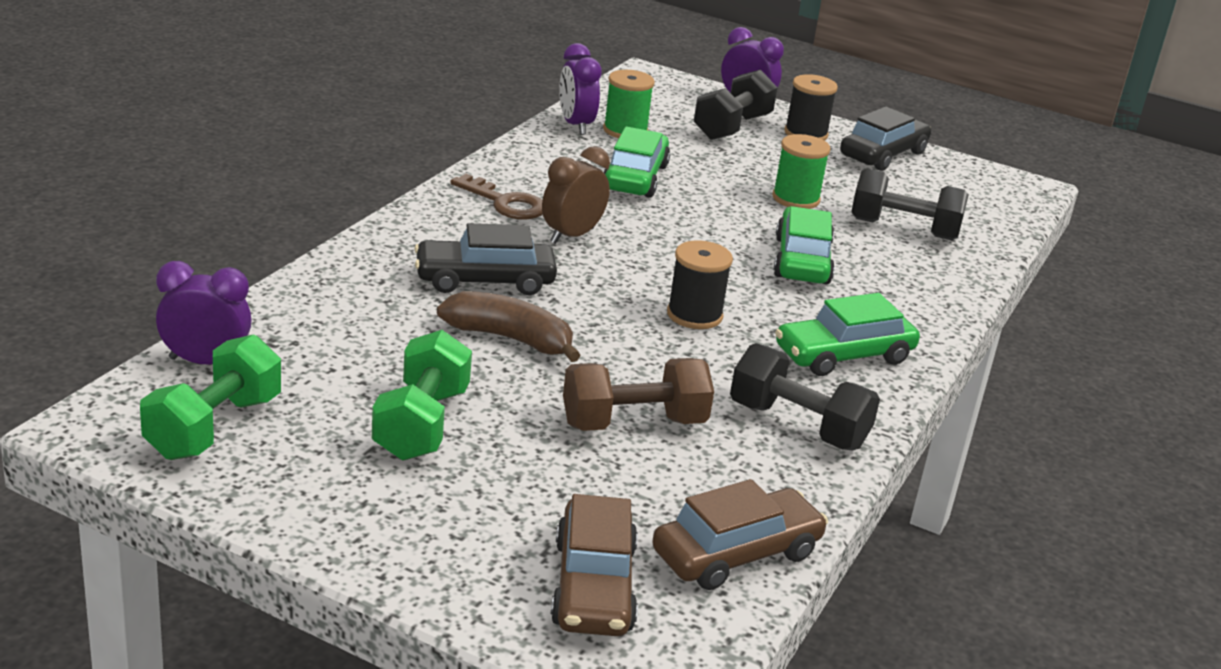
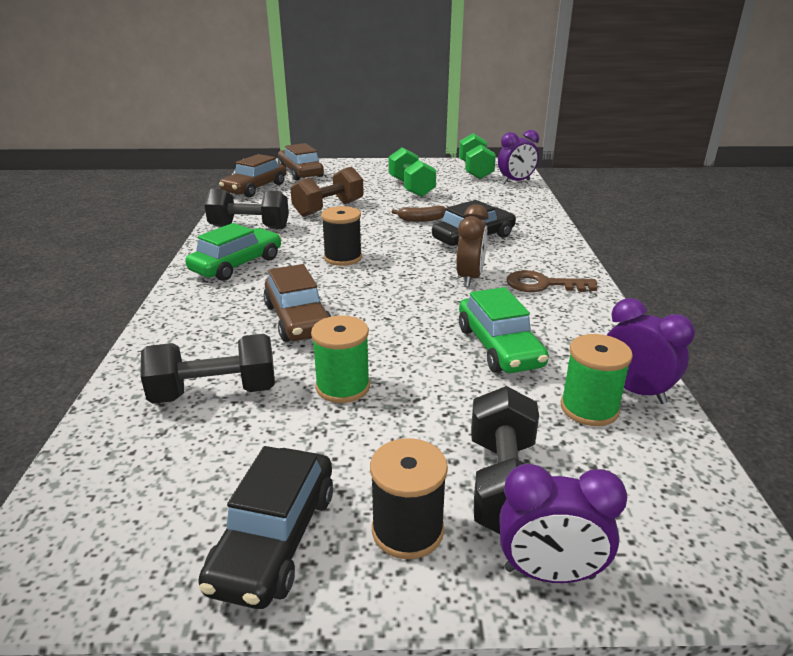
camera: 155 degrees right, 0 degrees up
(510, 339) = (421, 220): brown banana -> brown banana, size x0.63
(802, 260) = (297, 319): green car -> brown car

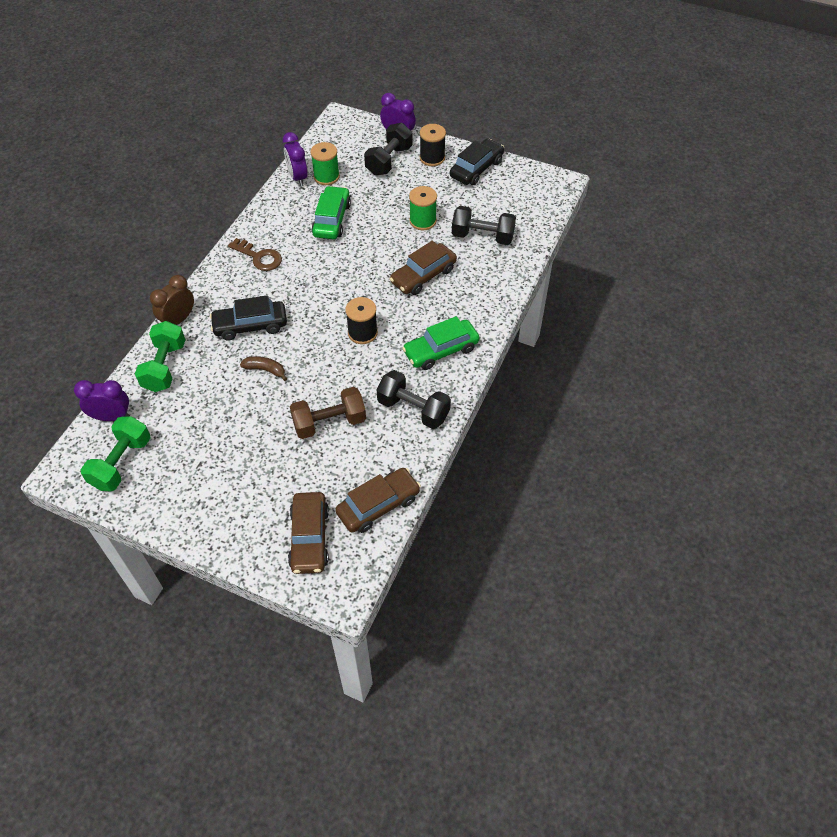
camera: 155 degrees left, 25 degrees up
(297, 319) = (423, 275): brown car -> brown car turned 135 degrees counterclockwise
(411, 188) = (223, 442): green dumbbell -> green dumbbell (165, 367)
(470, 278) = (296, 279): brown clock -> brown clock (178, 320)

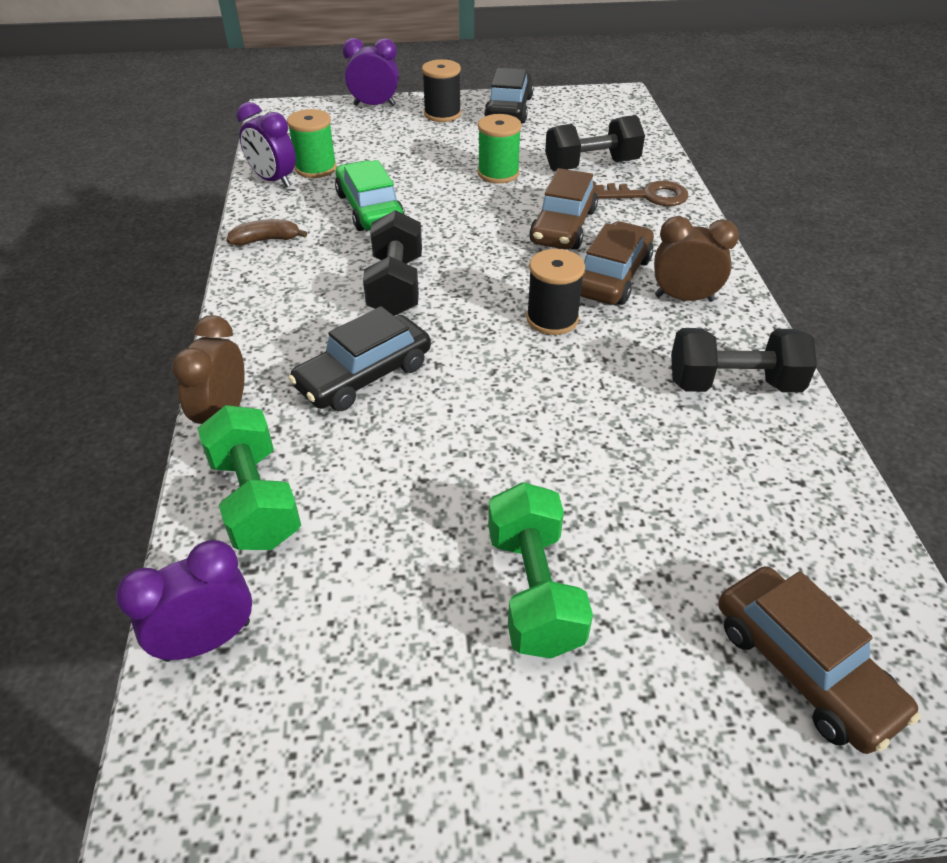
camera: 30 degrees left, 10 degrees down
(121, 463) = (300, 726): green dumbbell -> green dumbbell (534, 590)
(259, 257) = (296, 284): brown key -> brown key (648, 196)
(265, 370) = (449, 427): brown banana -> brown banana (266, 240)
(329, 422) = (632, 458): brown dumbbell -> none
(378, 505) = (846, 547): brown car -> brown car (612, 276)
(389, 160) = (388, 130): black dumbbell -> black dumbbell (396, 286)
(441, 350) = (684, 298): green car -> brown clock

